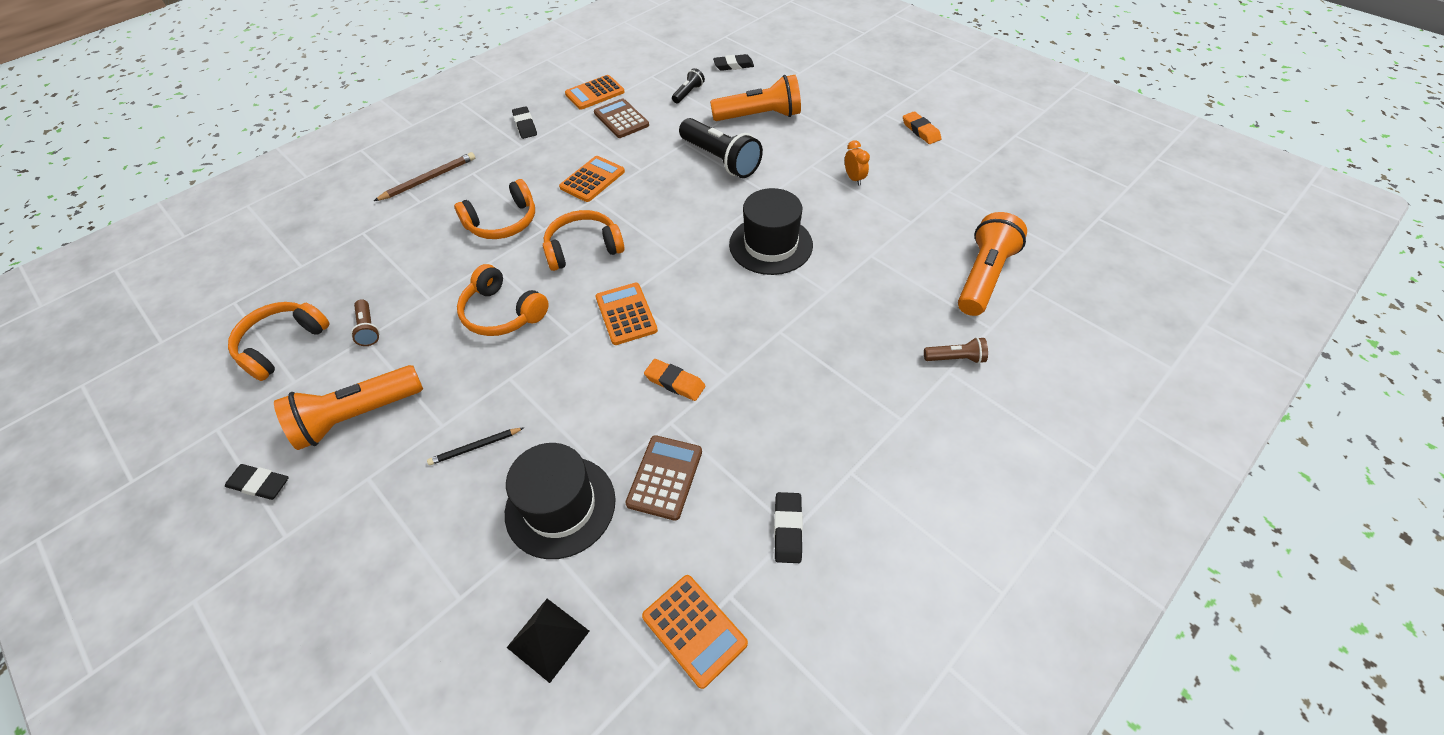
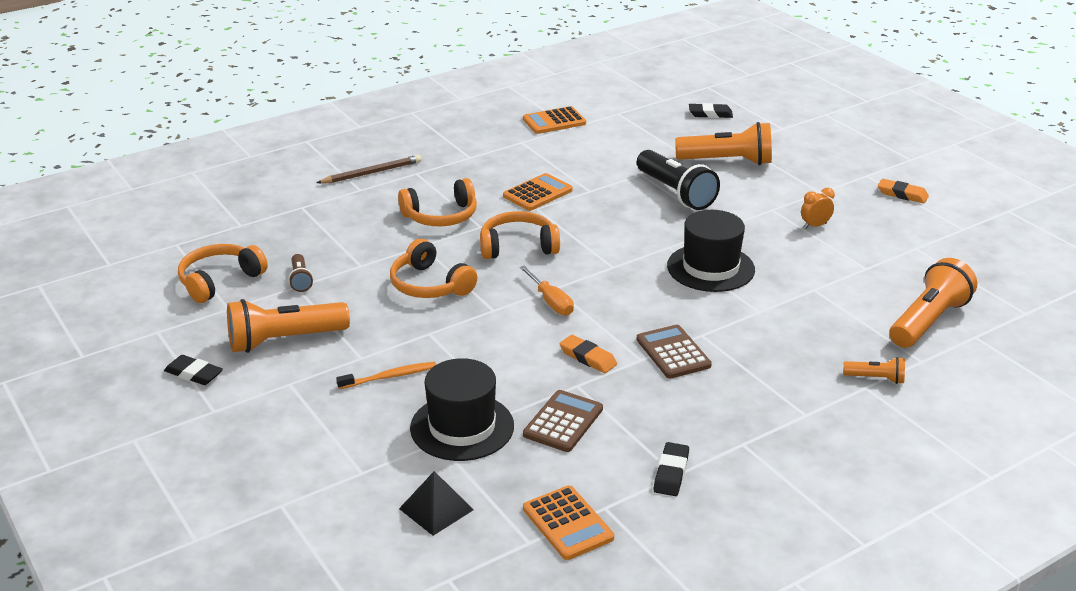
camera: 10 degrees right, 20 degrees down
(475, 447) = (390, 376): black pencil -> orange toothbrush
(525, 125) = (476, 140): black eraser -> none
(621, 119) = (578, 147): brown calculator -> brown calculator (673, 352)
(626, 314) = (551, 302): orange calculator -> orange screwdriver
(688, 93) = (655, 133): black flashlight -> none
(854, 179) = (815, 226): orange clock -> orange clock turned 105 degrees counterclockwise
(920, 131) = (902, 194): orange eraser -> orange eraser turned 45 degrees counterclockwise
(955, 358) = (876, 379): brown flashlight -> orange flashlight

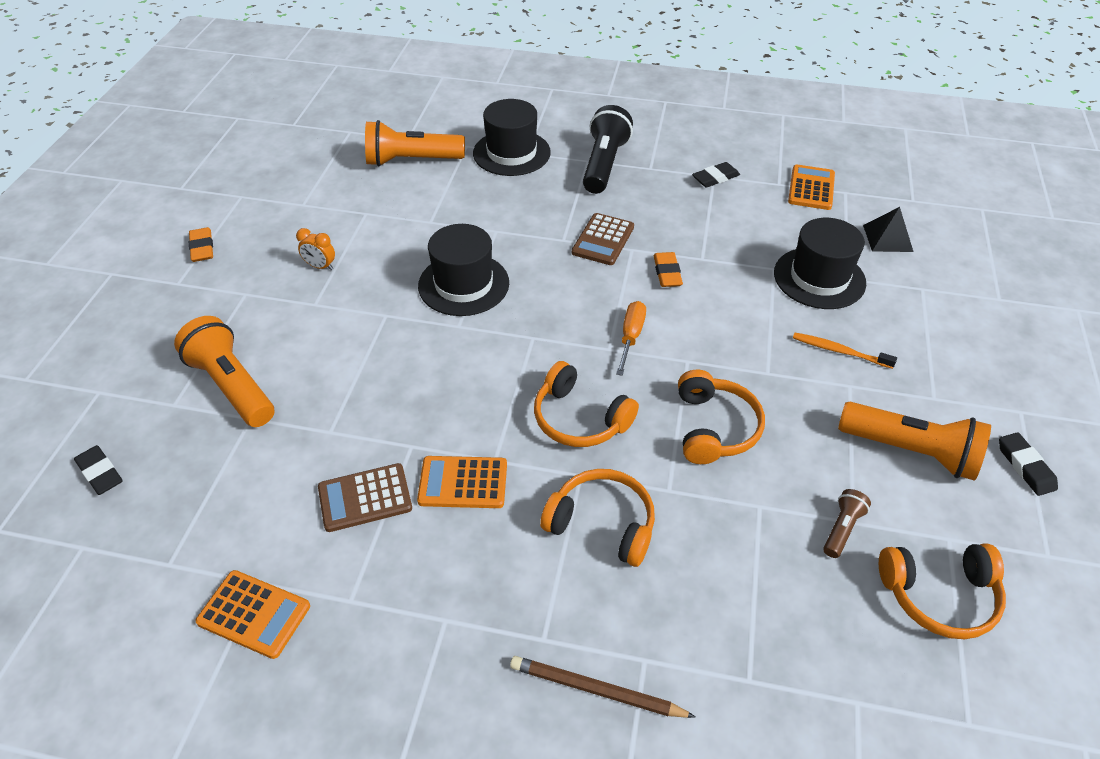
camera: 135 degrees left, 15 degrees up
(563, 422) = (743, 241): brown calculator -> brown calculator (365, 498)
(675, 193) = (347, 381): black flashlight -> black flashlight (604, 164)
(876, 379) = (511, 153): orange flashlight -> black hat

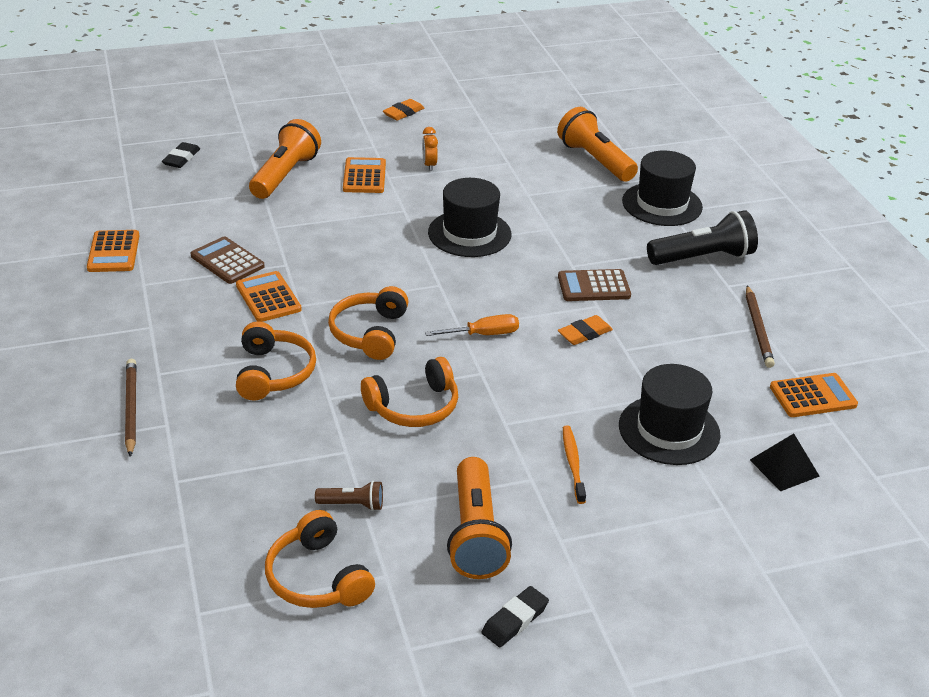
camera: 60 degrees right, 10 degrees down
(296, 322) = (364, 176): none -> orange calculator
(715, 178) = (757, 329): black eraser -> brown pencil

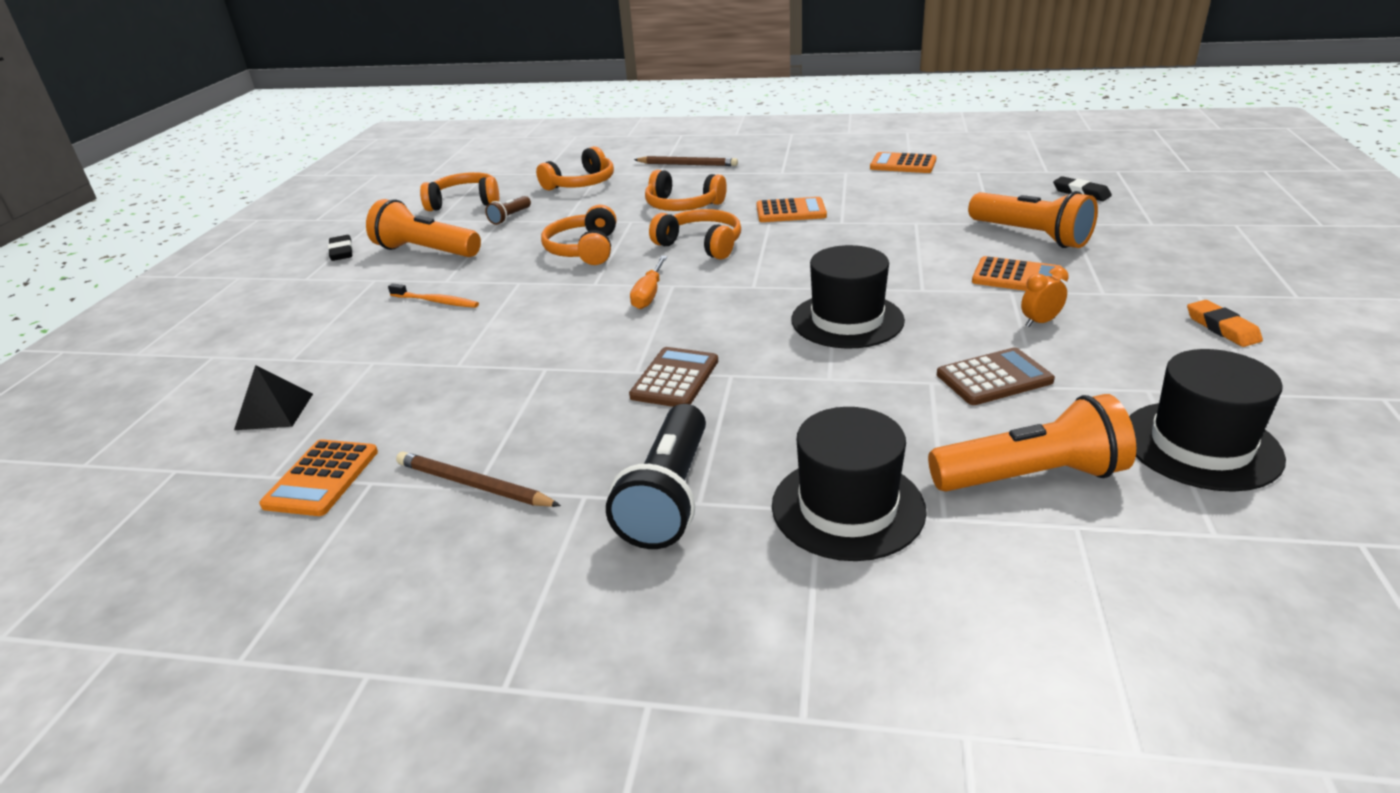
camera: 120 degrees right, 5 degrees down
(220, 484) = (581, 183): none -> orange headphones
(227, 261) = (862, 200): brown calculator -> brown calculator (994, 378)
(429, 165) = (1040, 322): orange clock -> orange clock turned 45 degrees counterclockwise
(584, 333) = (595, 350): orange eraser -> none
(669, 430) = (407, 359): black hat -> black hat (1201, 445)

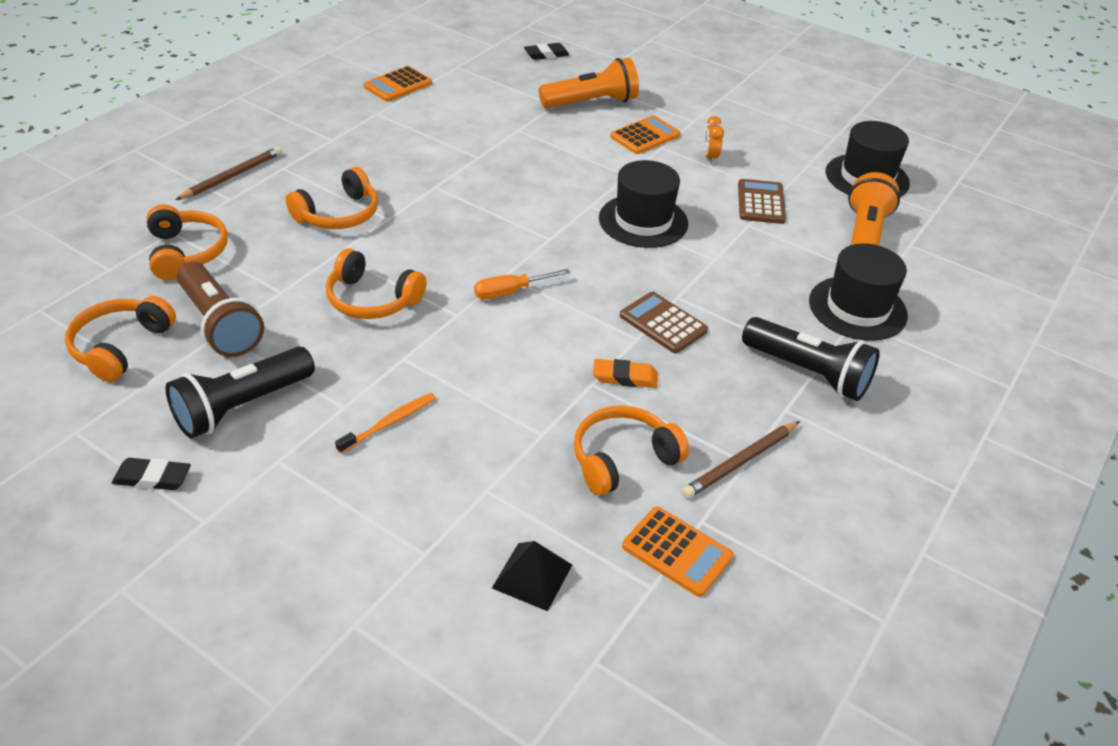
camera: 70 degrees left, 10 degrees up
(426, 251) = (241, 406): orange flashlight -> black flashlight
(510, 217) = (220, 325): brown flashlight -> brown flashlight, size x2.05
(649, 294) = (510, 292): orange screwdriver -> orange screwdriver turned 120 degrees clockwise
(701, 245) = (441, 235): orange headphones -> orange headphones (623, 459)
(791, 211) = (426, 169): orange calculator -> none
(1222, 328) = (764, 111): orange eraser -> orange eraser (625, 377)

